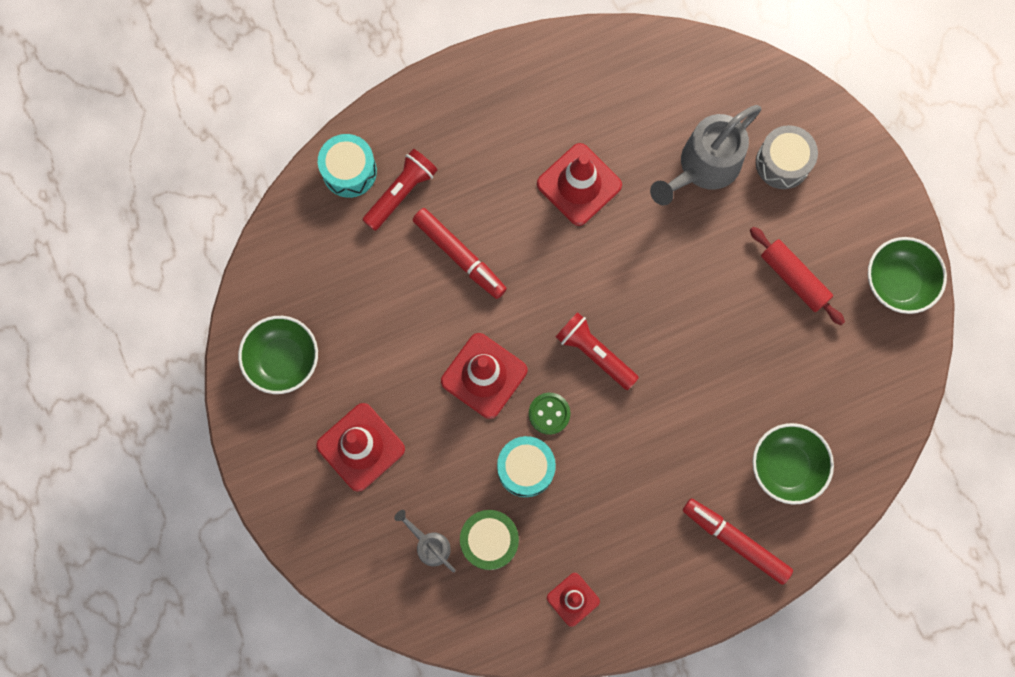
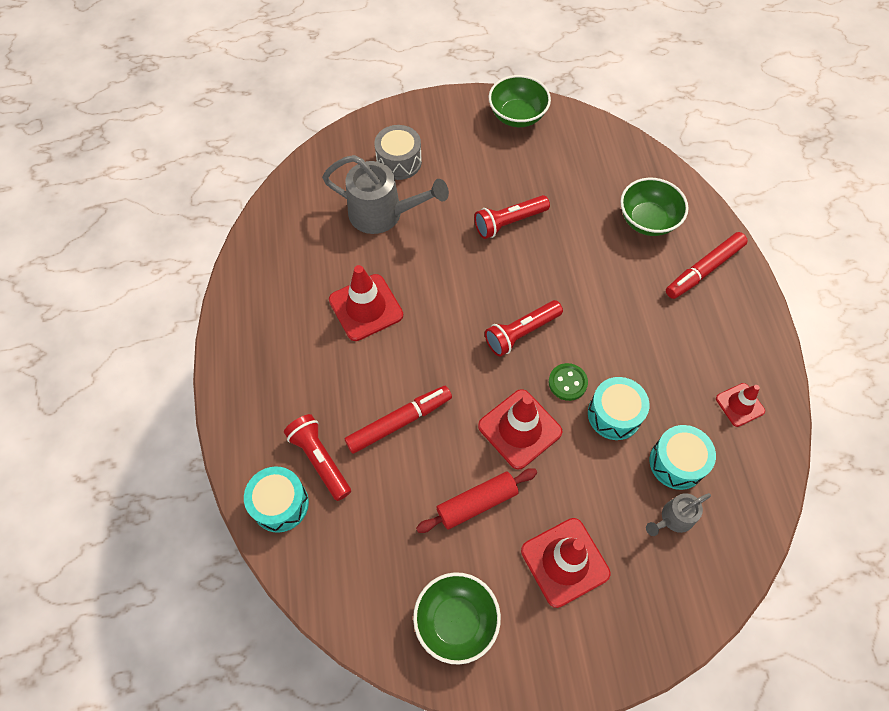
camera: 75 degrees left, 15 degrees down
(489, 540) = (677, 462): green drum -> turquoise drum
(703, 167) = (383, 214): grey watering can -> grey watering can turned 45 degrees counterclockwise
(734, 308) = (509, 222): none -> red flashlight
(794, 278) = (495, 177): red rolling pin -> red rolling pin (477, 503)

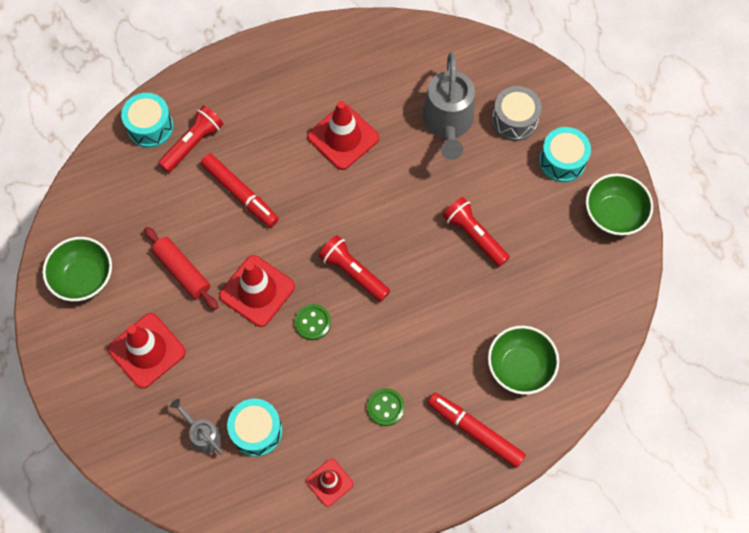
camera: 75 degrees right, 5 degrees up
(614, 414) = (290, 369): turquoise drum -> turquoise drum (562, 161)
(669, 337) = (385, 407): none -> green button

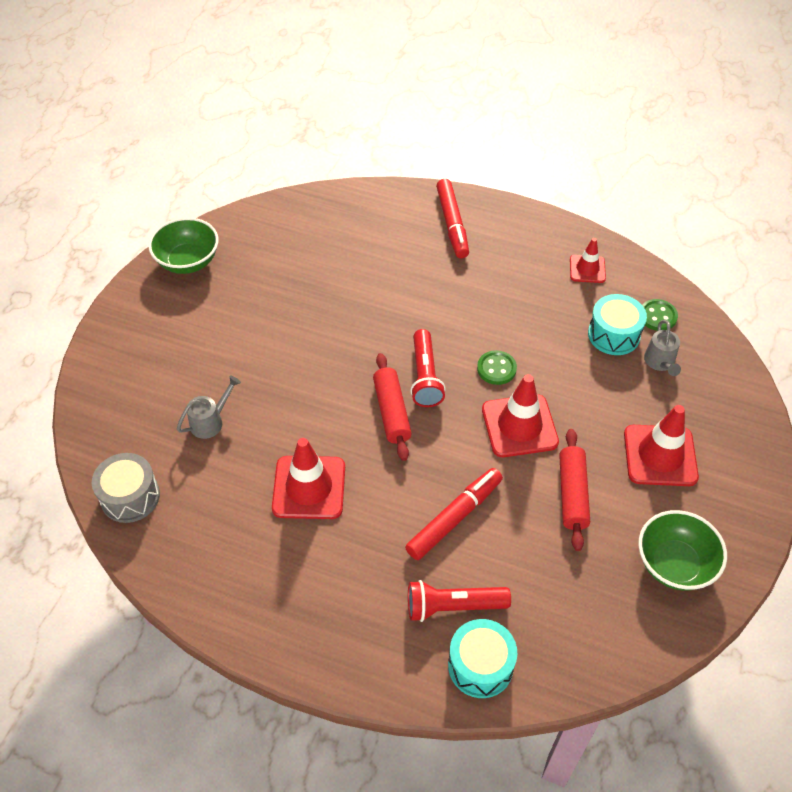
camera: 135 degrees left, 15 degrees down
(240, 193) = (454, 518): red marker -> red marker turned 45 degrees clockwise
(347, 228) = (392, 412): none -> red rolling pin
(385, 407) = (499, 279): green button -> green button (657, 316)
(447, 124) = (210, 421): grey watering can -> grey watering can, size x0.52
(474, 236) = (302, 327): red flashlight -> none
(514, 120) = (158, 378): grey drum -> grey drum (130, 497)
(519, 367) = (377, 232): green bowl -> none
(562, 161) = (168, 321): turquoise drum -> none

